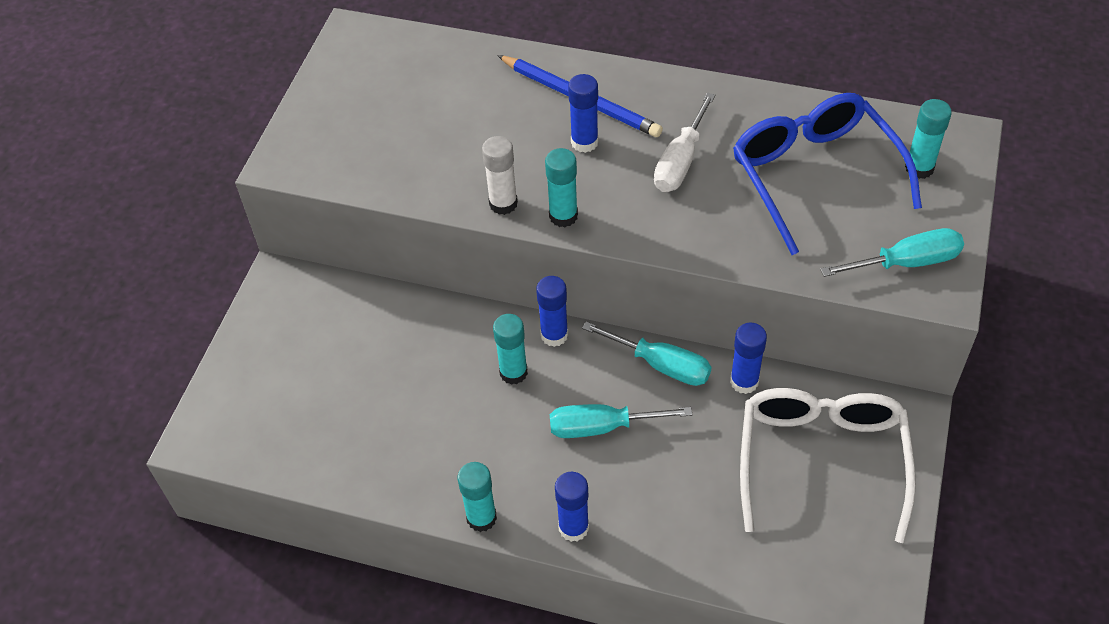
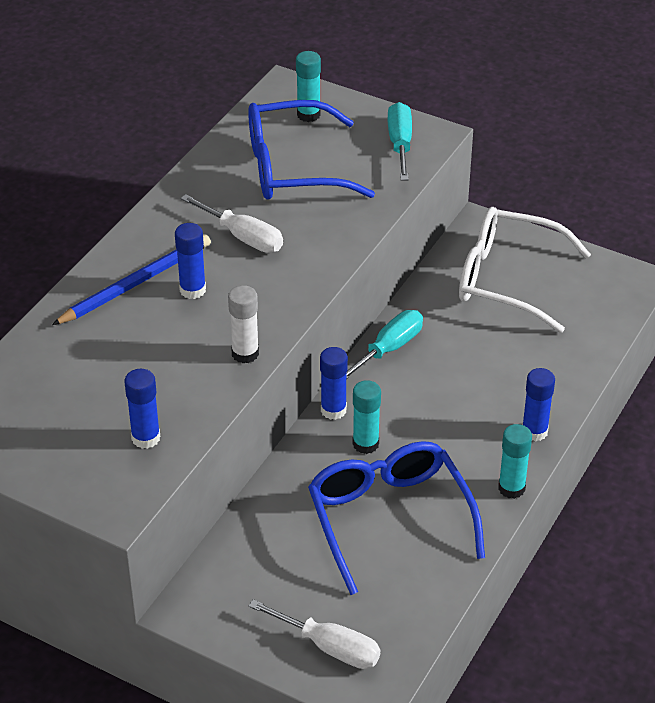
camera: 80 degrees left, 10 degrees down
(247, 397) = (329, 647): none -> white screwdriver
(414, 414) = (390, 519): none -> blue glasses
(563, 216) = (276, 318): turquoise glue stick -> none
(602, 427) = (441, 397): turquoise screwdriver -> none
(744, 382) = (421, 304): blue glue stick -> blue glue stick (146, 438)

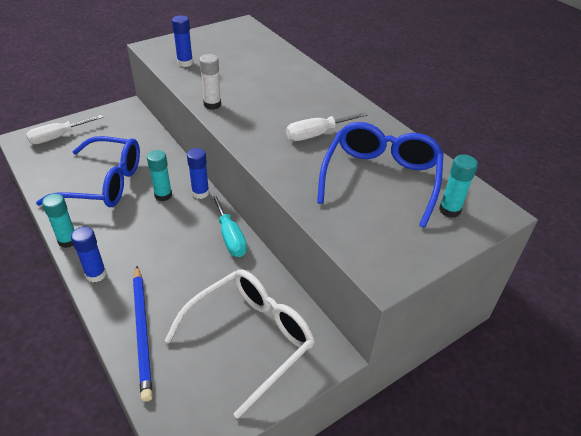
camera: 115 degrees right, 0 degrees up
(135, 283) = (304, 88): blue pencil -> blue pencil (142, 331)
(192, 290) = (282, 103): blue glue stick -> none
(400, 144) = (381, 248): turquoise screwdriver -> none

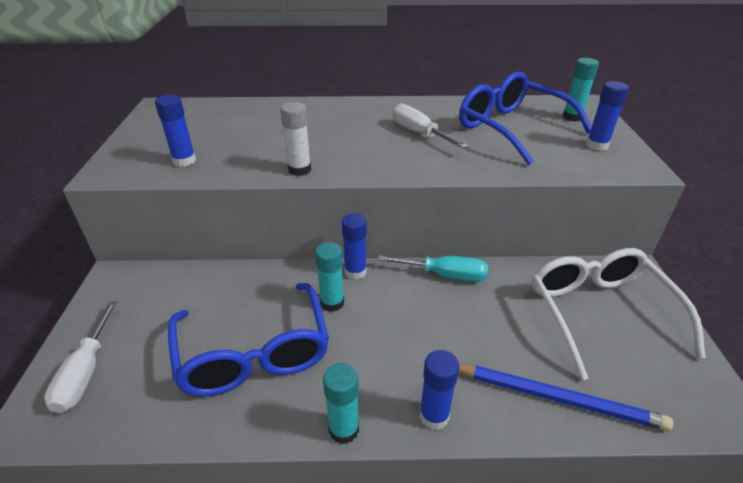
camera: 55 degrees left, 5 degrees down
(103, 183) = (254, 352): blue glasses -> blue glasses turned 120 degrees clockwise
(317, 134) = (419, 133): white screwdriver -> white screwdriver turned 135 degrees clockwise
(402, 237) = (597, 145): none -> blue glue stick

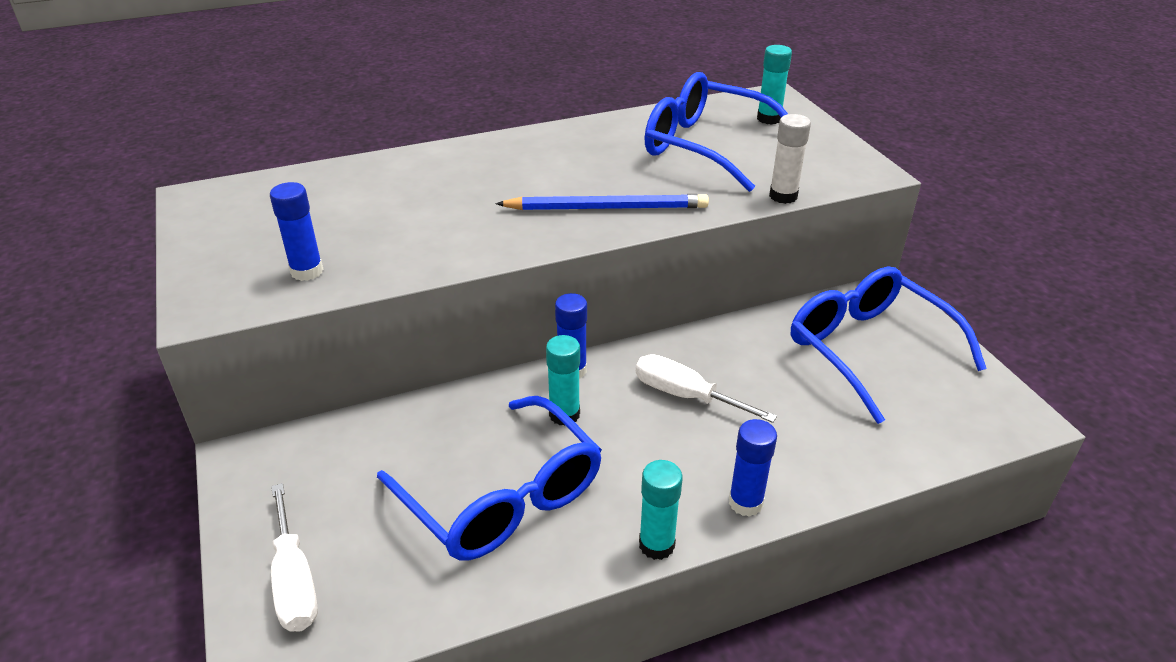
camera: 20 degrees left, 0 degrees up
(299, 170) = (476, 252): white glue stick -> white glue stick (783, 196)
(419, 133) = (597, 173): white screwdriver -> white screwdriver (685, 395)
(445, 275) = (682, 348): turquoise screwdriver -> none
(557, 398) = (861, 448): blue pencil -> blue pencil (606, 208)
(597, 145) = (812, 152): blue glue stick -> none
(600, 314) = (869, 350): white glasses -> blue glasses

